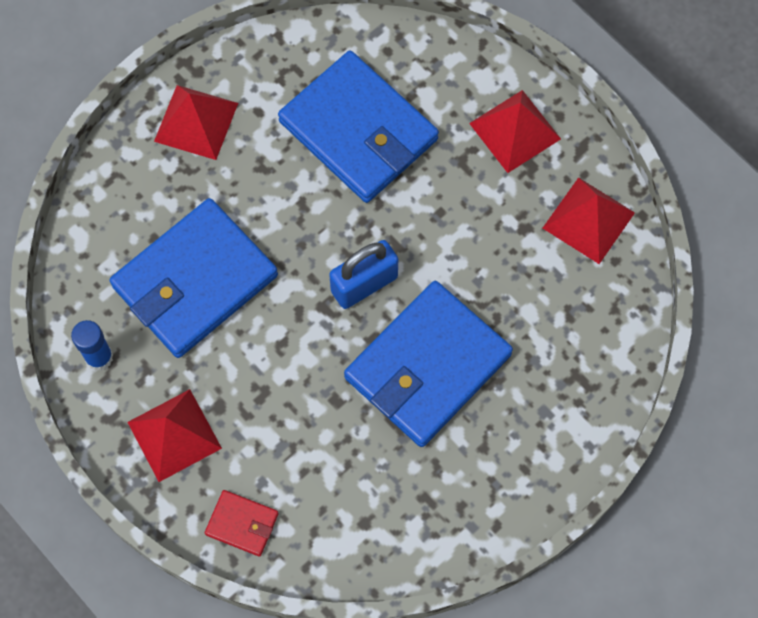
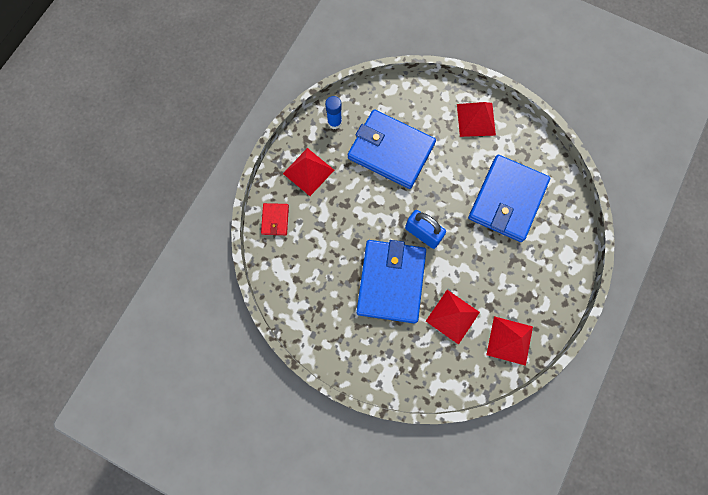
camera: 70 degrees right, 5 degrees up
(428, 366) = (391, 282): blue wallet -> blue wallet turned 75 degrees clockwise
(514, 131) = (544, 282): red pyramid -> red pyramid (452, 316)

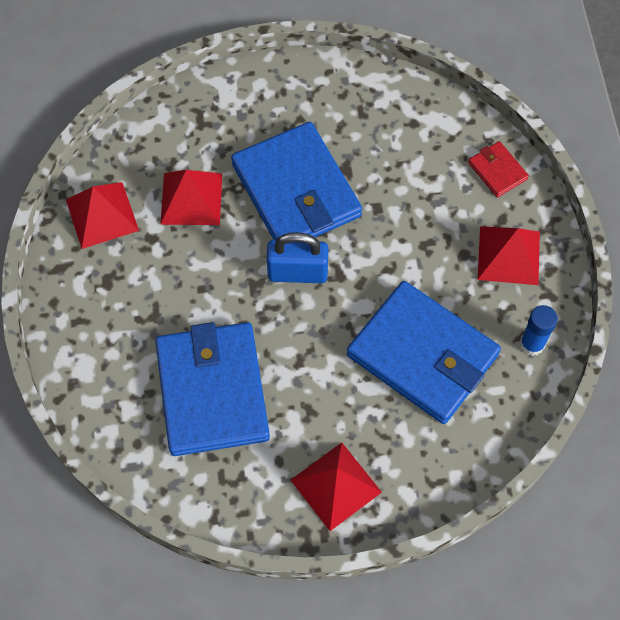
camera: 145 degrees right, 10 degrees down
(391, 151) = (422, 355): blue wallet -> blue wallet turned 45 degrees clockwise

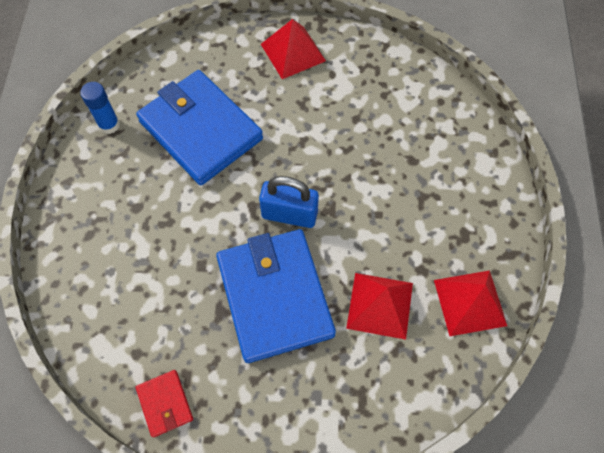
camera: 170 degrees left, 0 degrees up
(212, 391) = (378, 129): blue wallet -> none
(497, 171) = (73, 284): red wallet -> red wallet (165, 403)
(509, 255) = (97, 200): red pyramid -> none

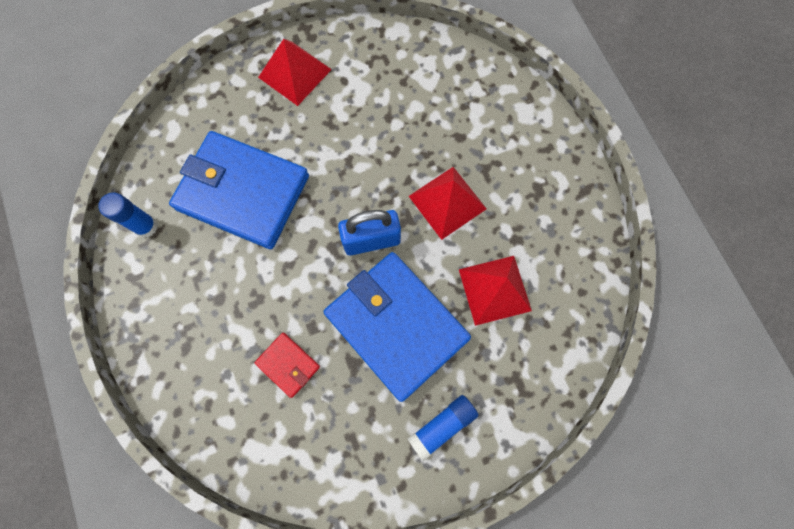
camera: 25 degrees left, 10 degrees up
(165, 403) = (345, 474): red wallet -> red wallet (288, 365)
(272, 403) = (442, 425): none -> blue glue stick
(470, 302) = (571, 251): red pyramid -> red pyramid (447, 202)

